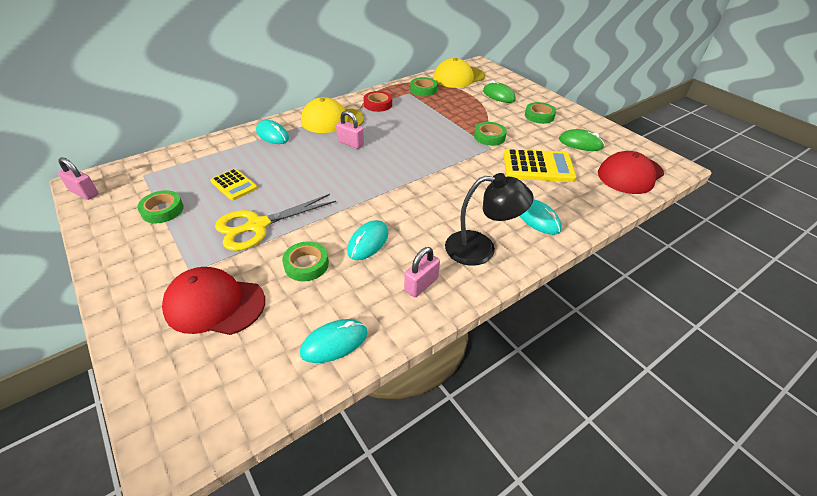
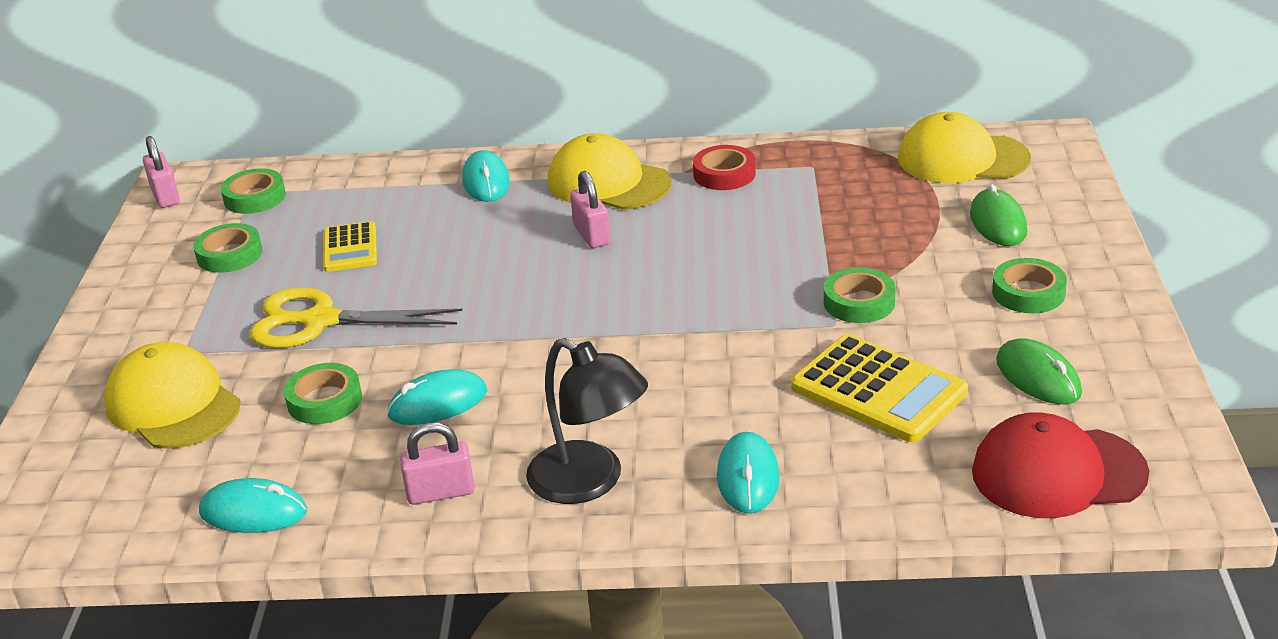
camera: 40 degrees right, 10 degrees down
(214, 304) = (173, 404): red cap -> yellow cap
(423, 90) = (850, 167): green tape -> green tape (255, 197)

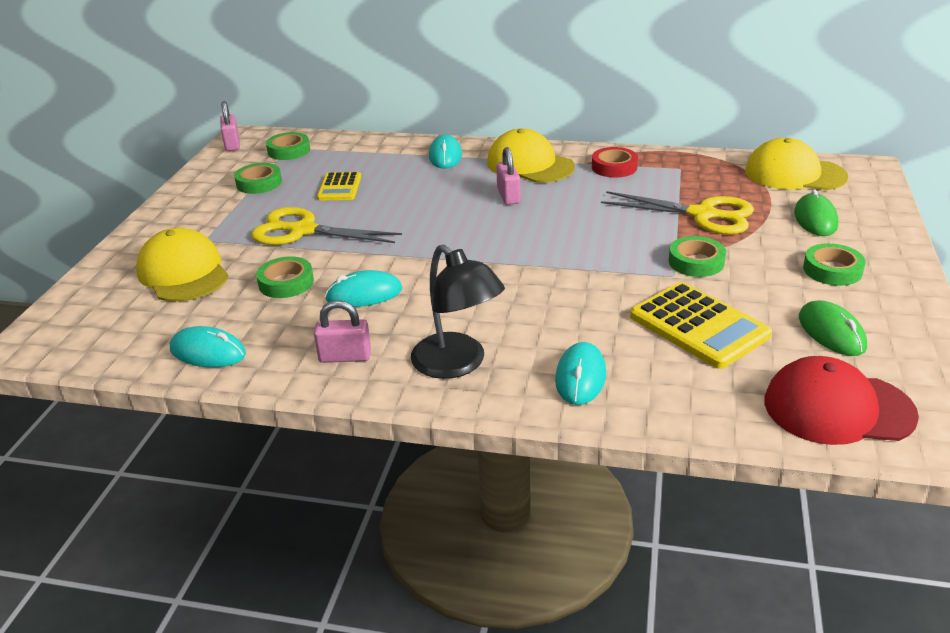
camera: 10 degrees right, 0 degrees up
(855, 233) = (702, 215): none -> yellow scissors

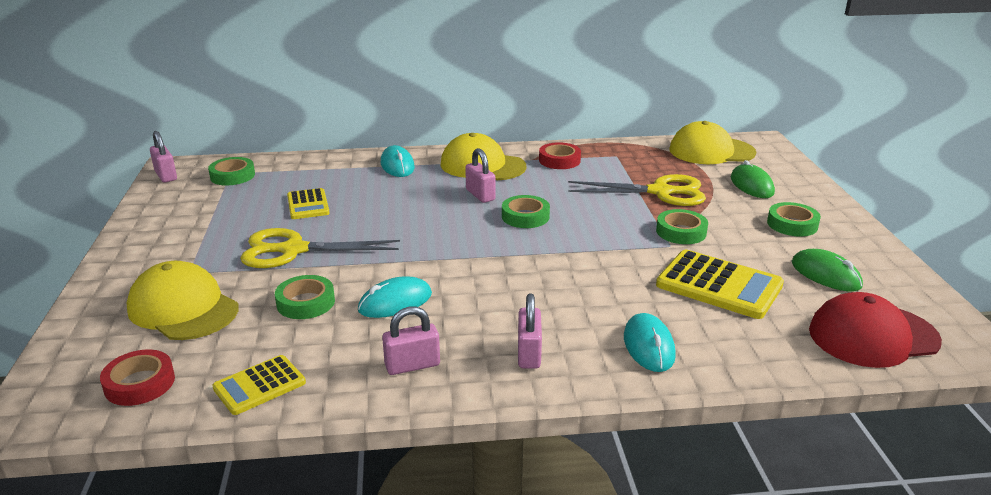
camera: 20 degrees left, 5 degrees down
(117, 333) = (140, 383): none -> red tape
(208, 352) = (259, 385): turquoise mouse -> yellow calculator
(259, 183) = (218, 210): green tape -> green tape (525, 216)
(457, 364) = (529, 354): black lamp -> pink padlock

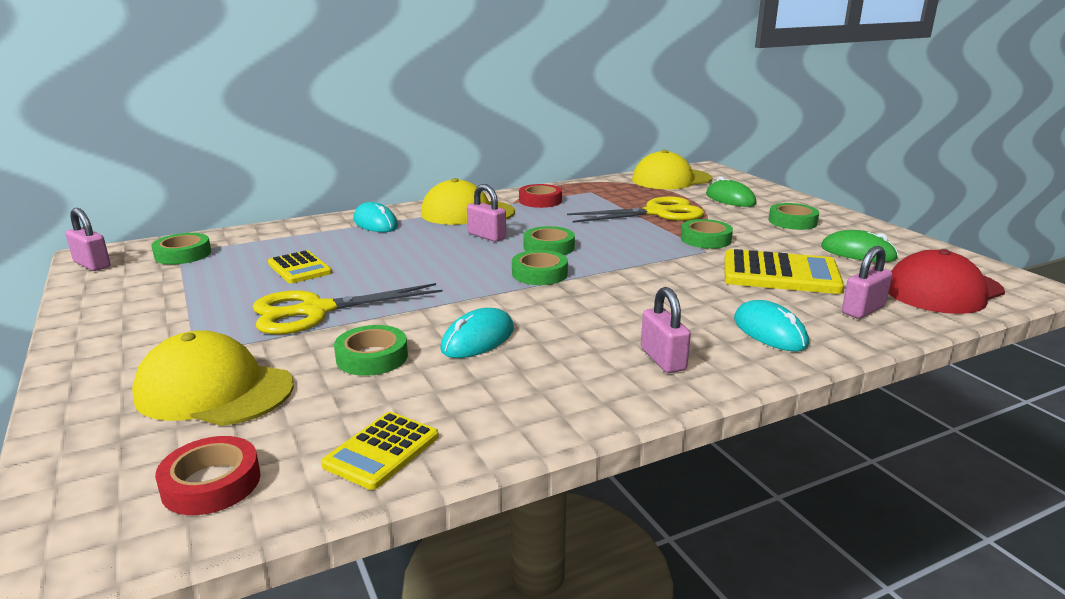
camera: 20 degrees left, 5 degrees down
(412, 365) = (550, 393): pink padlock -> pink padlock (863, 310)
(495, 244) = (539, 274): none -> green tape

